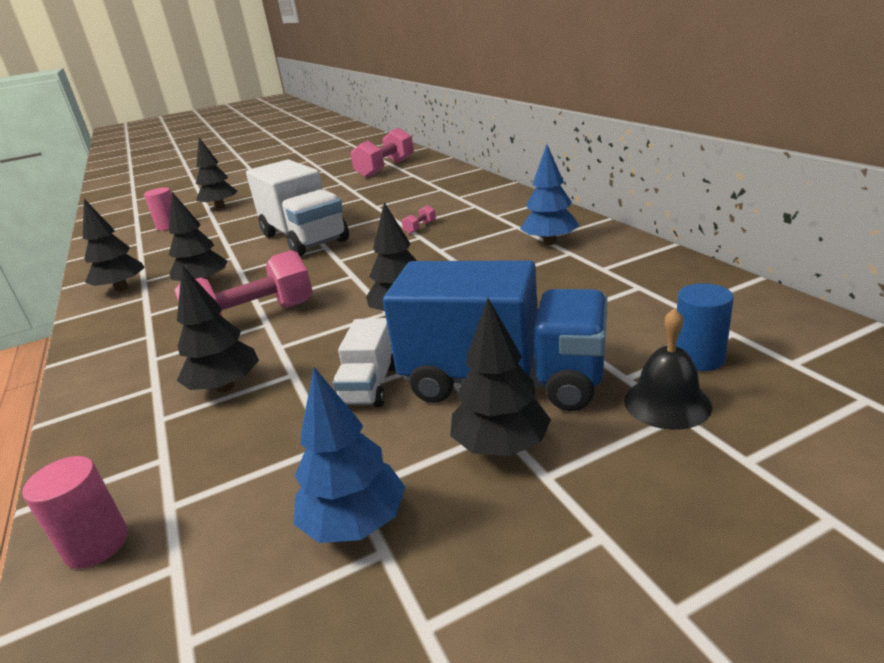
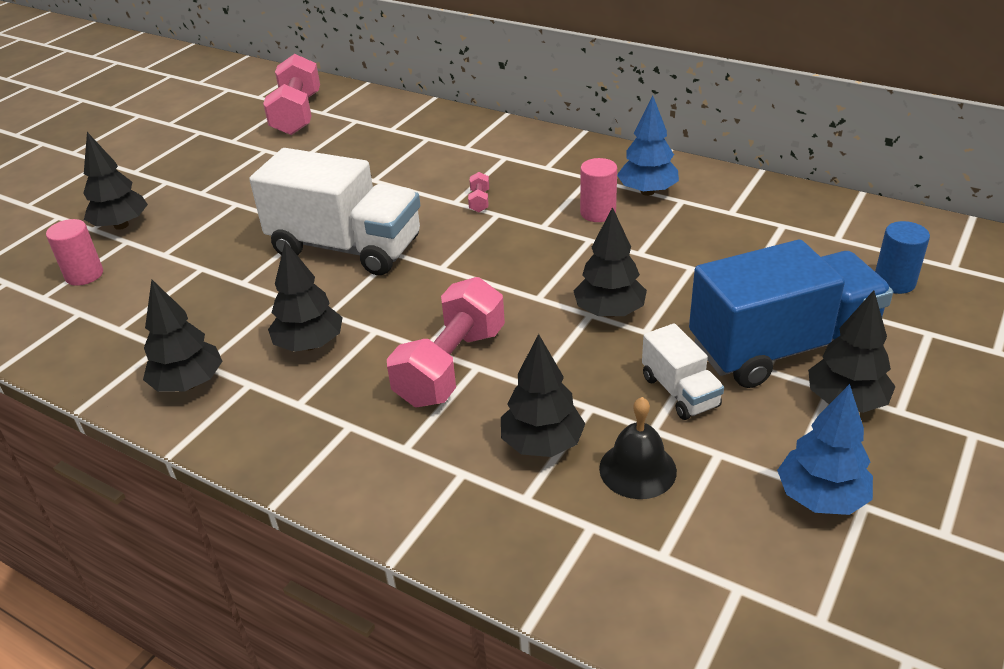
camera: 35 degrees left, 10 degrees up
(96, 544) = (649, 609): pink cylinder -> pink cylinder (598, 213)
(667, 403) = (912, 326): black bell -> black bell (637, 469)

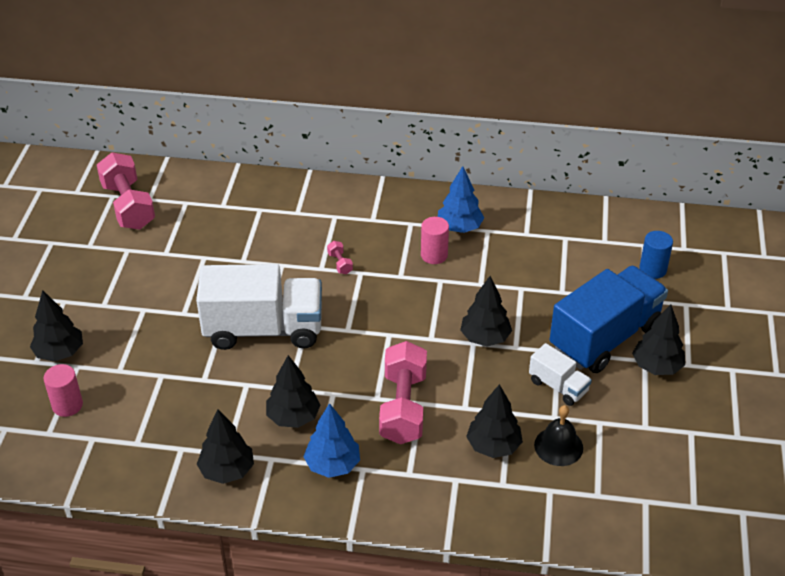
camera: 25 degrees left, 5 degrees up
(820, 498) = (667, 434): blue tree -> blue tree (332, 465)

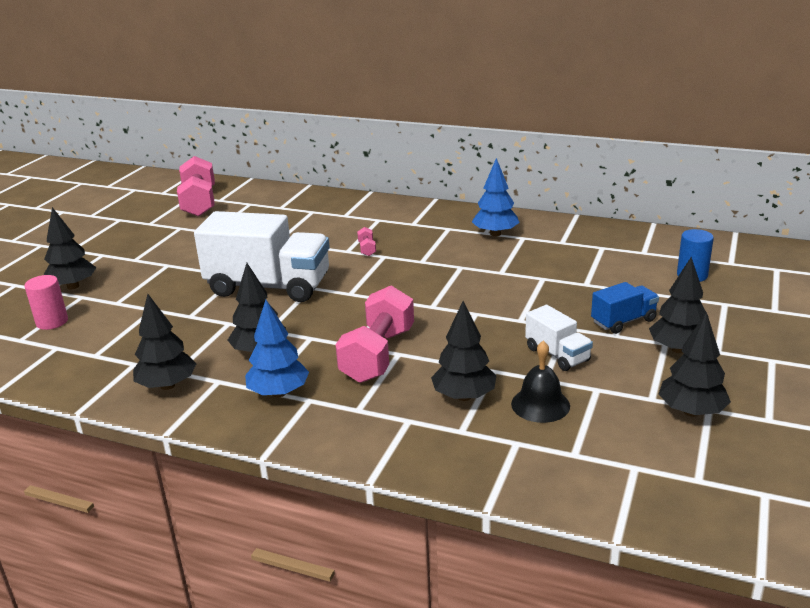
camera: 15 degrees right, 15 degrees down
(434, 255) = (462, 250): pink cylinder -> none
(485, 338) = (489, 310): black tree -> black tree (691, 411)
(605, 337) = (623, 321): blue truck -> blue truck, size x0.48

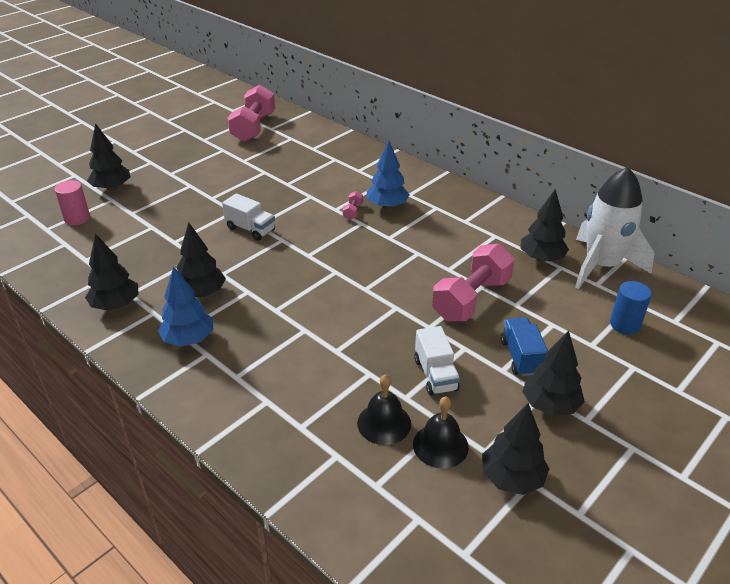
camera: 20 degrees right, 10 degrees up
(269, 286) = (250, 229): white truck -> white truck, size x0.48
(378, 355) = (288, 326): pink dumbbell -> pink dumbbell (471, 299)
(464, 396) = (327, 392): black tree -> black tree (541, 258)
(495, 234) = (473, 225): blue tree -> blue tree (387, 206)
(607, 406) = (440, 445): none -> black bell
(623, 321) = (521, 357): blue truck -> blue truck turned 90 degrees counterclockwise
(636, 238) = (601, 266): none -> white rocket

